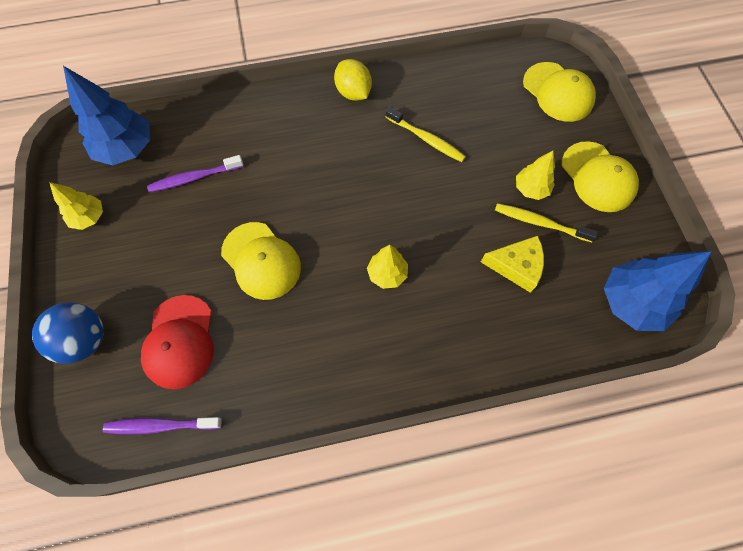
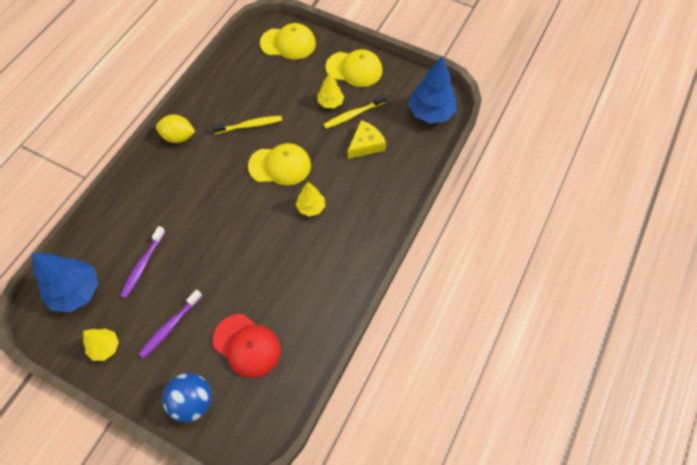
camera: 50 degrees left, 5 degrees down
(161, 425) = (289, 389): purple toothbrush -> purple toothbrush (170, 326)
(261, 261) = (239, 266): yellow cap -> yellow cap (280, 166)

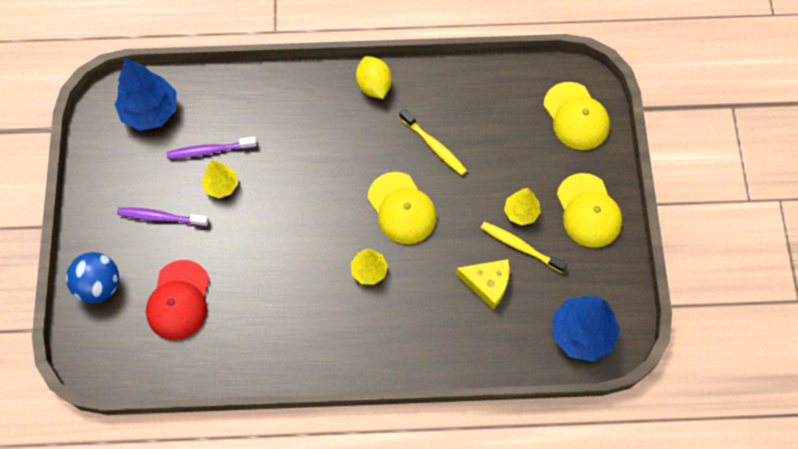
camera: 60 degrees right, 5 degrees up
(105, 347) = (111, 174): yellow tree -> yellow tree (221, 186)

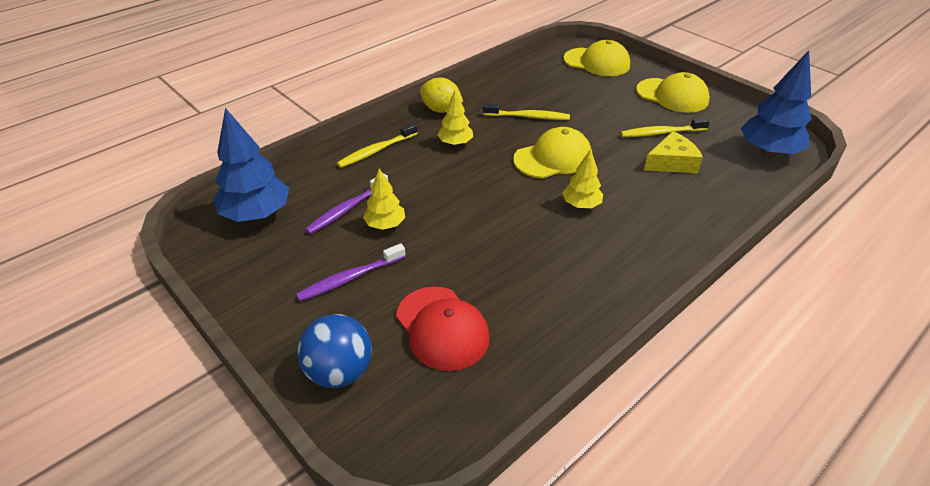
camera: 40 degrees left, 25 degrees down
(281, 101) = (376, 151): none -> yellow toothbrush
(401, 208) = (553, 158): yellow cap -> yellow cap turned 45 degrees counterclockwise
(521, 212) = (634, 117): yellow tree -> yellow tree (455, 143)

